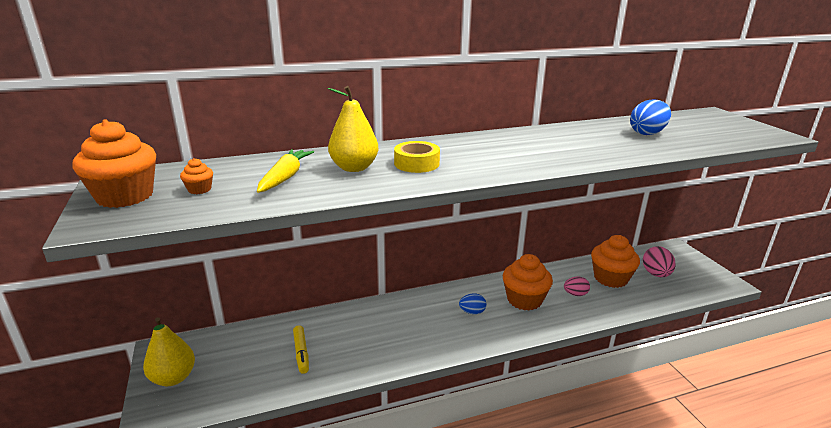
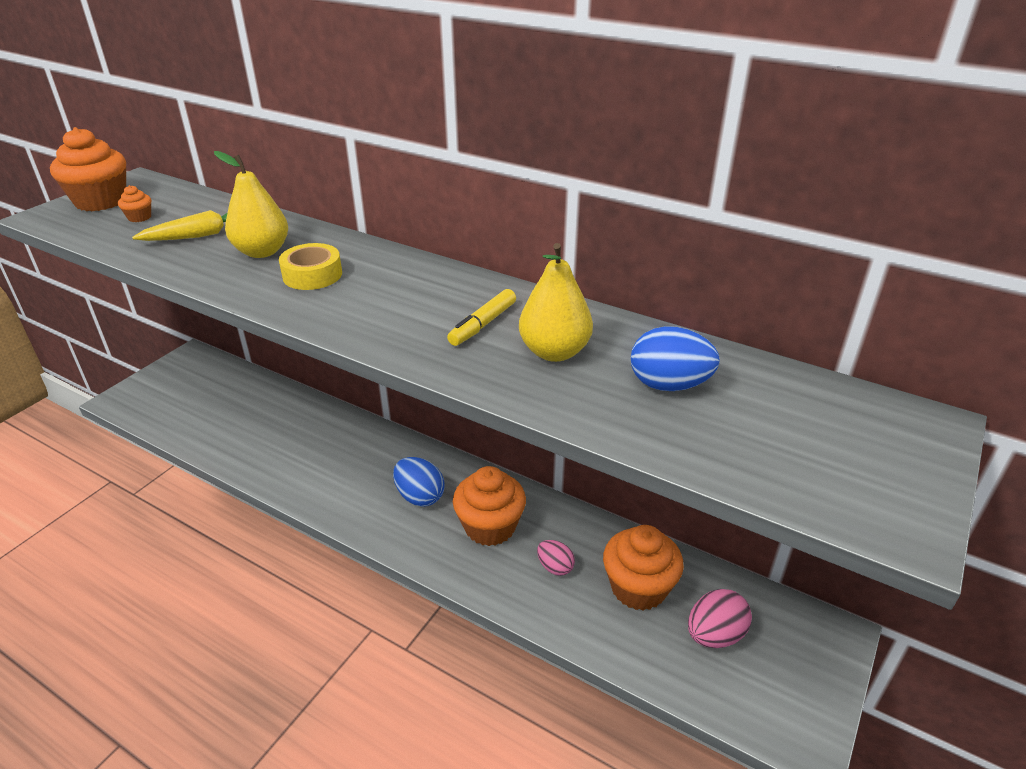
camera: 50 degrees right, 10 degrees up
(173, 378) = (164, 382): yellow pear -> yellow pear (554, 352)
(301, 353) = (248, 424): yellow marker -> yellow marker (483, 324)
(472, 312) = (420, 496): blue egg -> blue egg, size x1.56

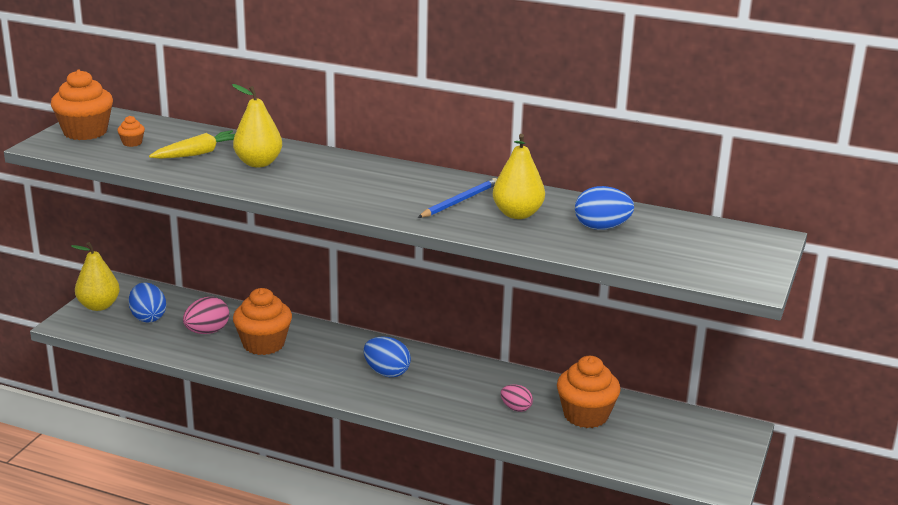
camera: 10 degrees left, 10 degrees down
(159, 380) = (99, 306): none -> yellow pear
(200, 399) = (148, 317): none -> blue egg
(312, 275) = (311, 177): yellow tape -> none
(483, 324) = (459, 201): yellow marker -> blue pencil
(490, 526) = (454, 387): orange cupcake -> orange cupcake (263, 344)
(714, 635) = (649, 437): pink egg -> pink egg (207, 331)

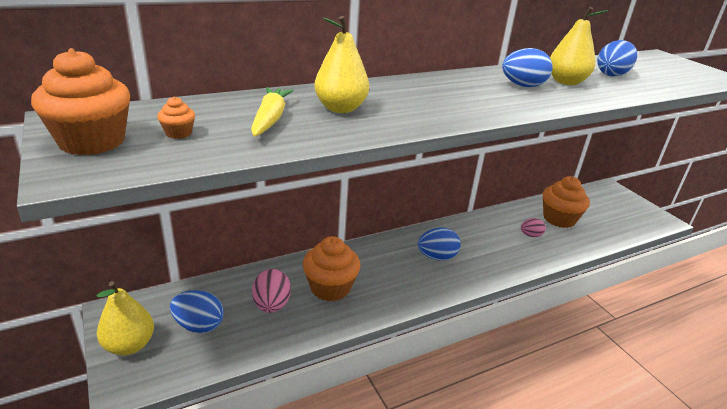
camera: 50 degrees left, 5 degrees up
(459, 201) = (522, 86): blue pencil -> blue egg

